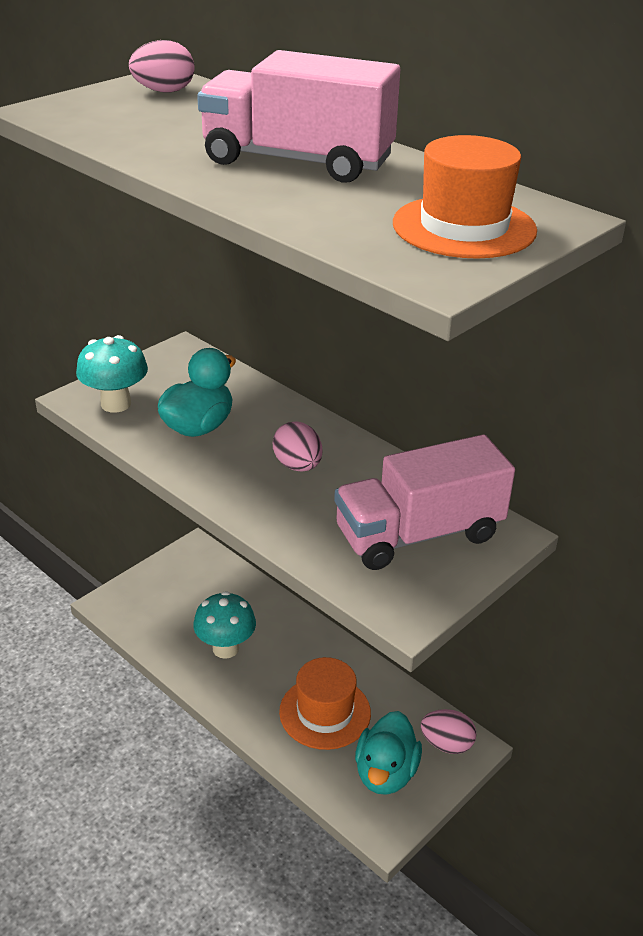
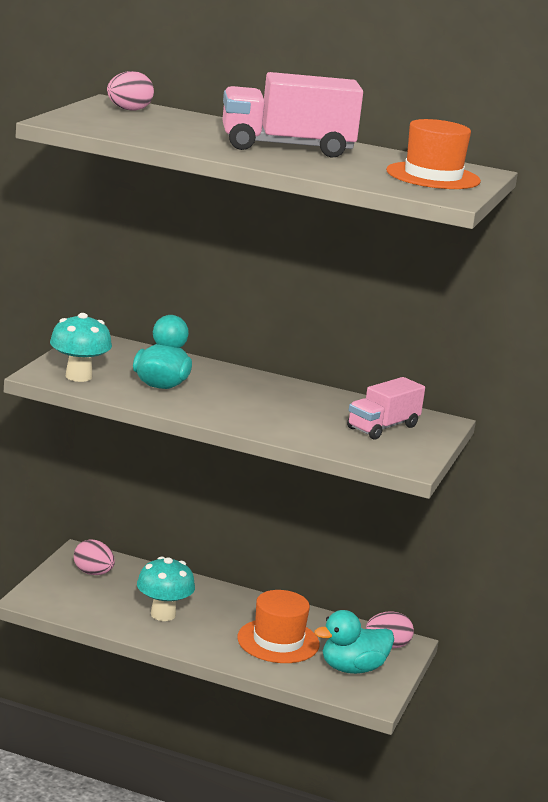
camera: 25 degrees left, 15 degrees down
(297, 466) = (261, 400): pink egg -> pink egg (93, 573)
(385, 773) = (352, 668): turquoise duck -> turquoise duck turned 75 degrees clockwise
(419, 534) = (383, 427): pink truck -> pink truck, size x0.63

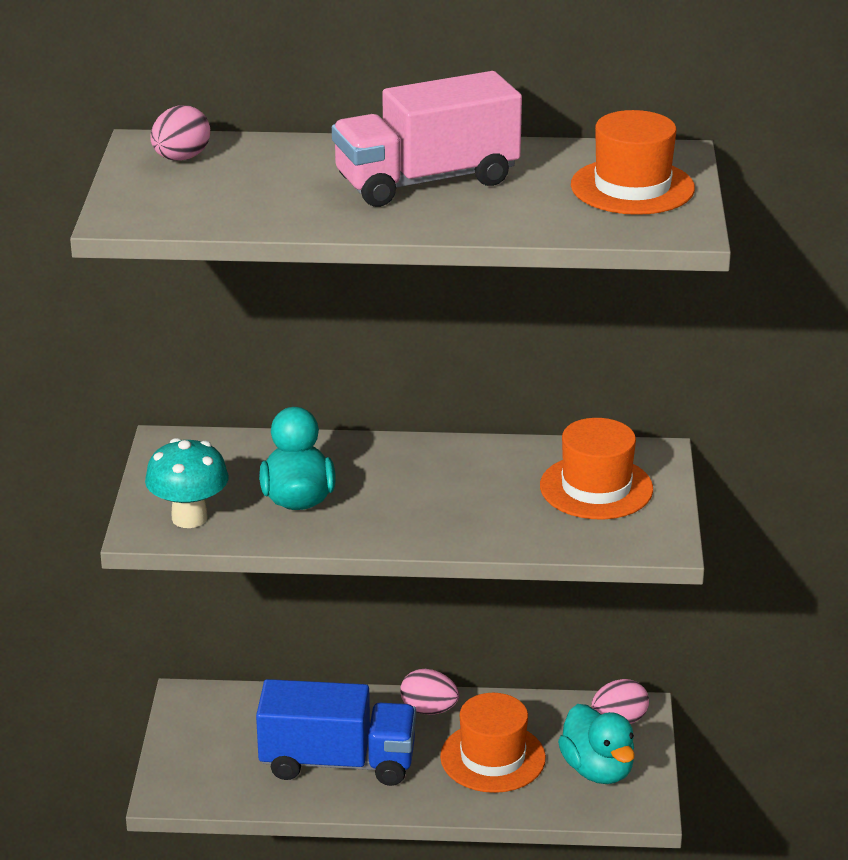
camera: 15 degrees left, 10 degrees up
(93, 573) = (218, 725): pink egg -> pink egg (429, 710)
(163, 614) = (337, 762): turquoise mushroom -> blue truck
(352, 668) = (597, 770): turquoise duck -> turquoise duck turned 75 degrees counterclockwise
(383, 427) = (596, 488): pink truck -> orange hat

